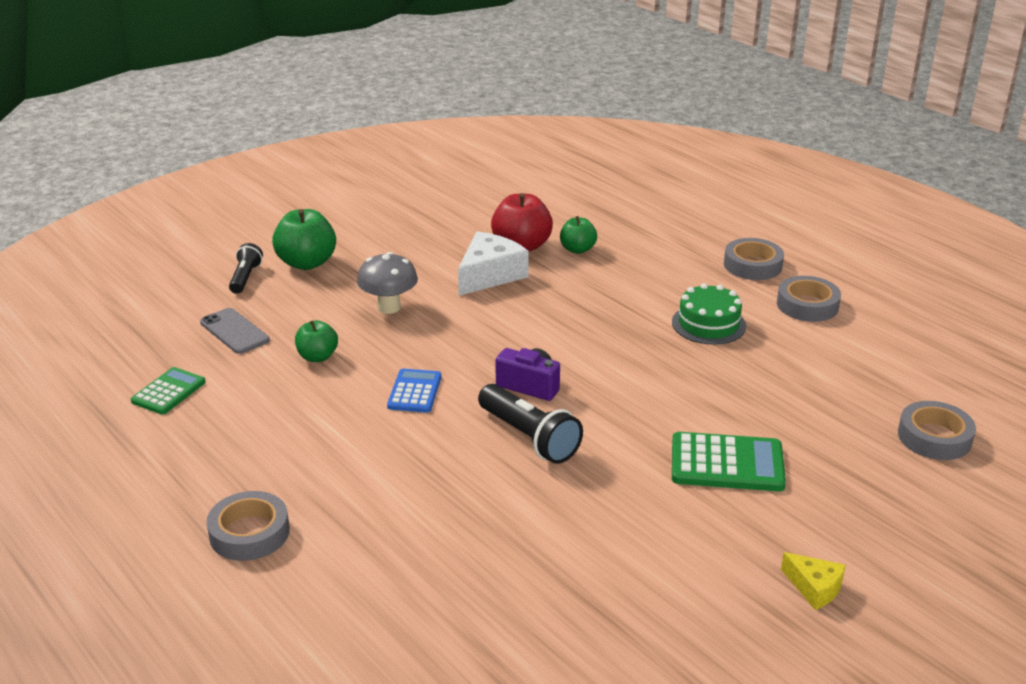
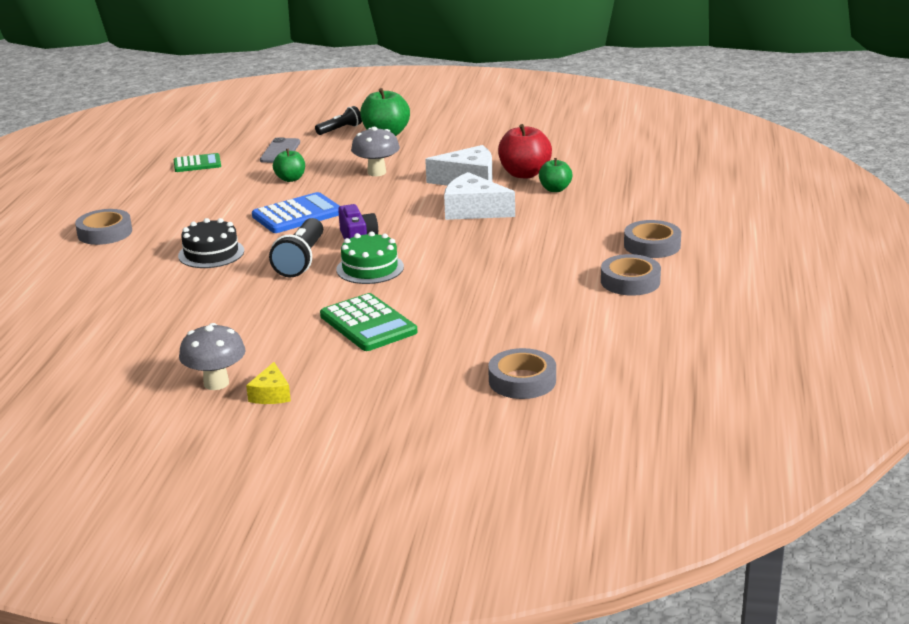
camera: 50 degrees right, 5 degrees down
(414, 392) = (297, 215): blue calculator -> blue calculator, size x1.57
(426, 483) = (211, 253): none -> black cake
(559, 303) = (473, 210): none -> white cheese
(708, 324) = (535, 260): green cake -> green cake (370, 268)
(750, 614) = (216, 383): none -> grey mushroom

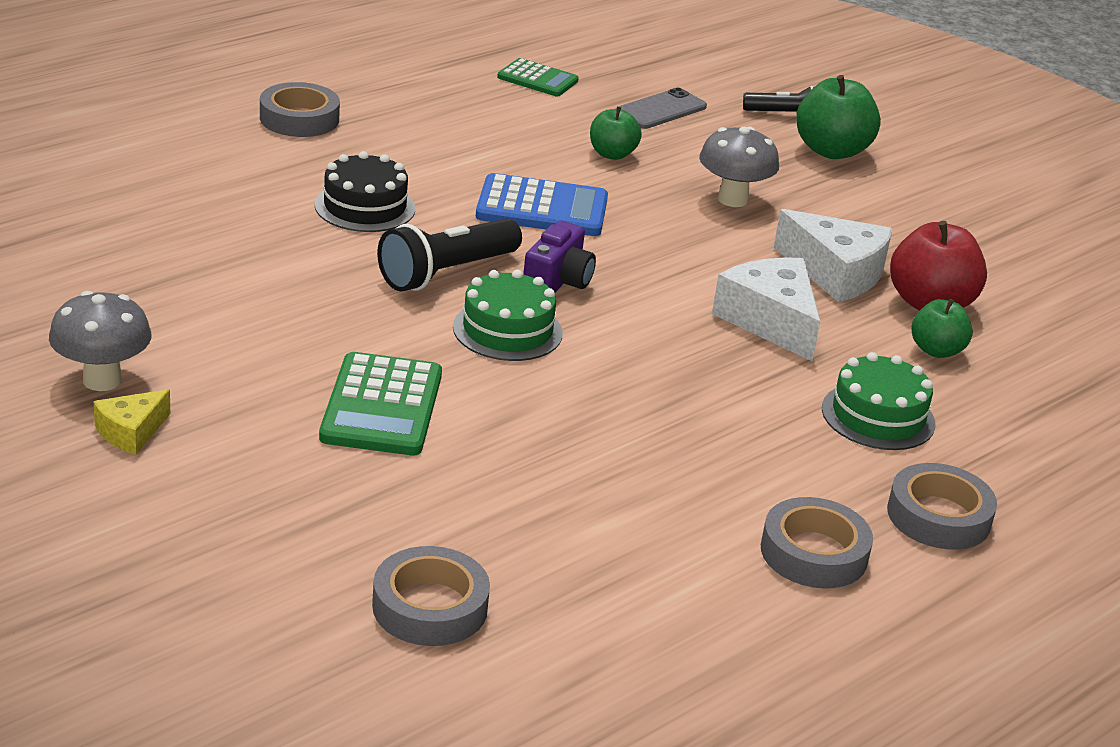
camera: 35 degrees right, 5 degrees up
(573, 223) = (878, 416): none -> green cake

